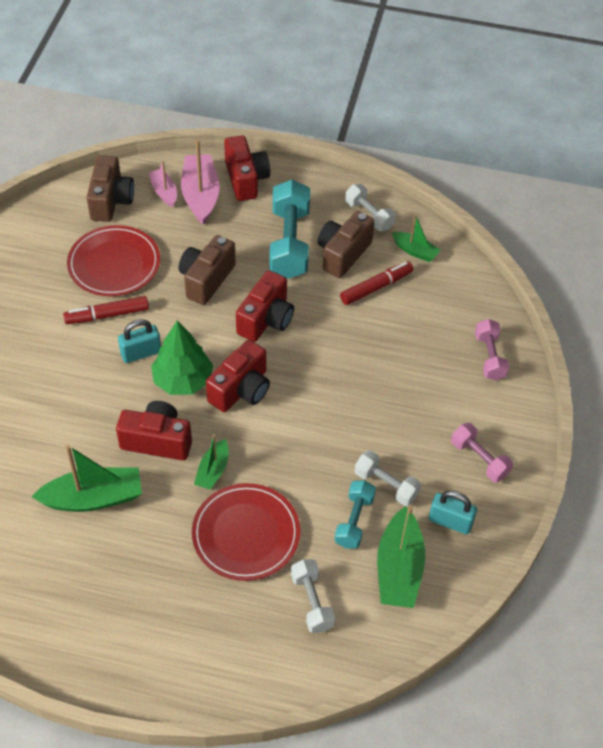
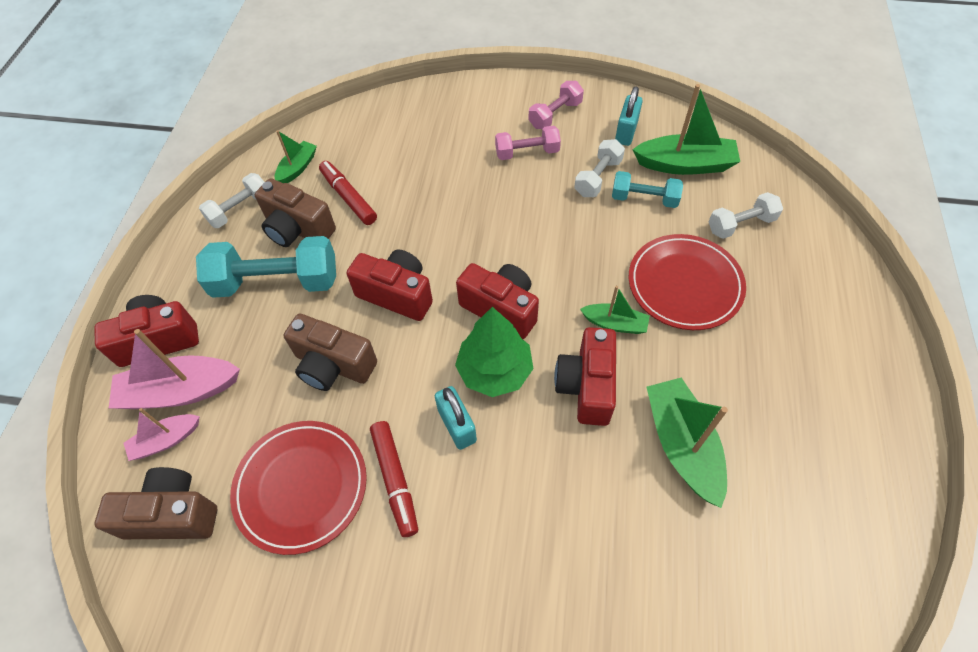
camera: 90 degrees left, 5 degrees up
(489, 357) = (437, 110): pink dumbbell -> pink dumbbell (527, 152)

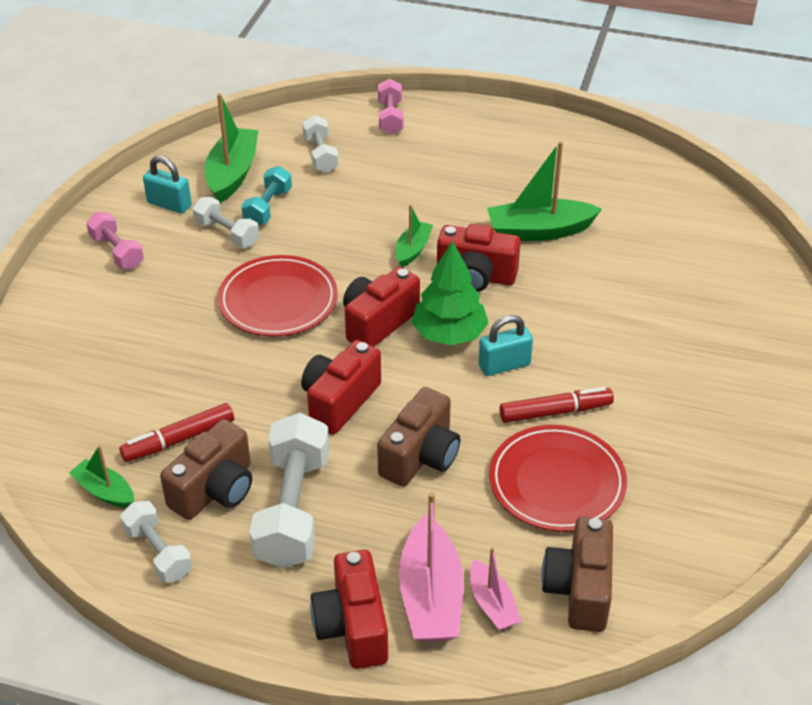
camera: 85 degrees left, 15 degrees down
(276, 282) = (293, 509): turquoise dumbbell -> white dumbbell
(527, 152) = (168, 281): pink dumbbell -> pink dumbbell (390, 118)
(684, 284) = (379, 200): red plate -> red plate (278, 300)

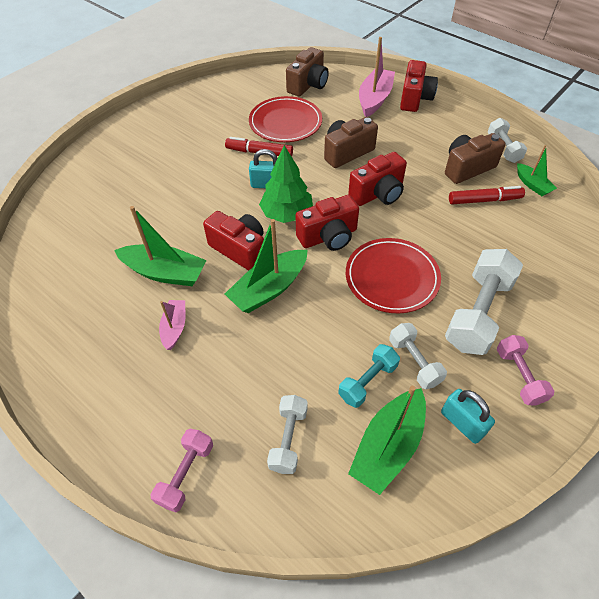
camera: 155 degrees left, 10 degrees up
(293, 509) = (426, 148): white dumbbell -> white dumbbell (478, 313)
(413, 250) = (269, 289): green boat -> green boat, size x1.75
(492, 604) = (349, 90): pink boat -> pink boat (174, 327)

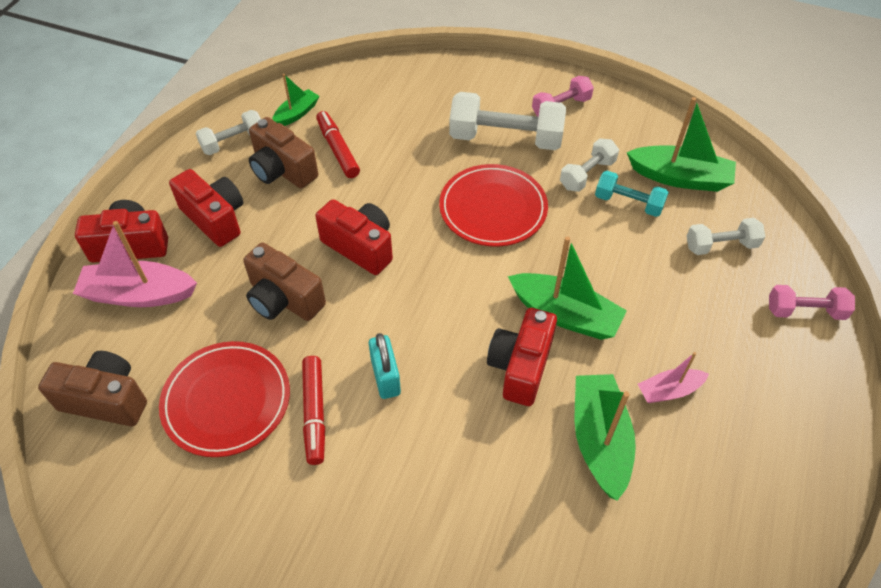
camera: 110 degrees left, 0 degrees up
(287, 214) = (435, 335): green tree -> none
(328, 236) = (457, 279): red camera -> red camera (215, 218)
(462, 423) = (628, 136): turquoise padlock -> none

